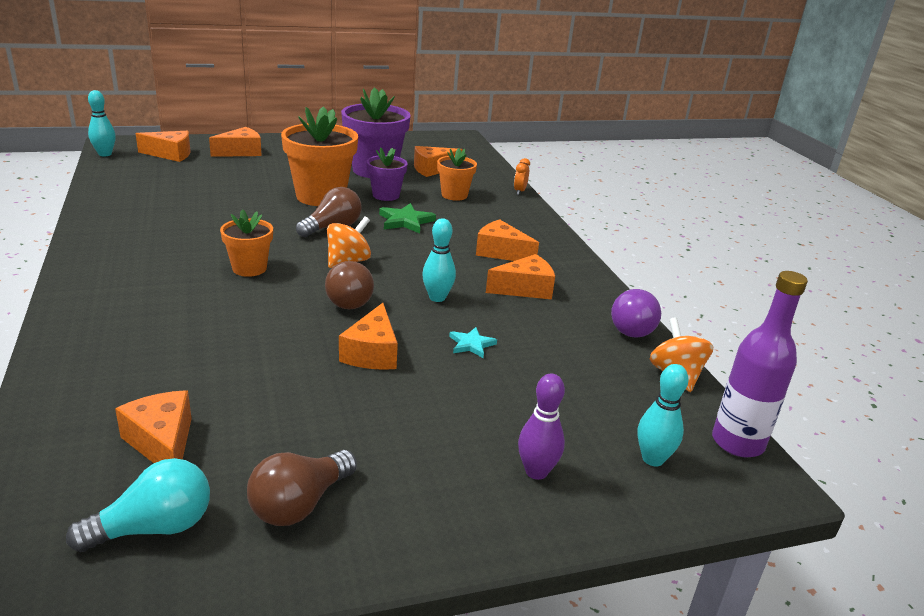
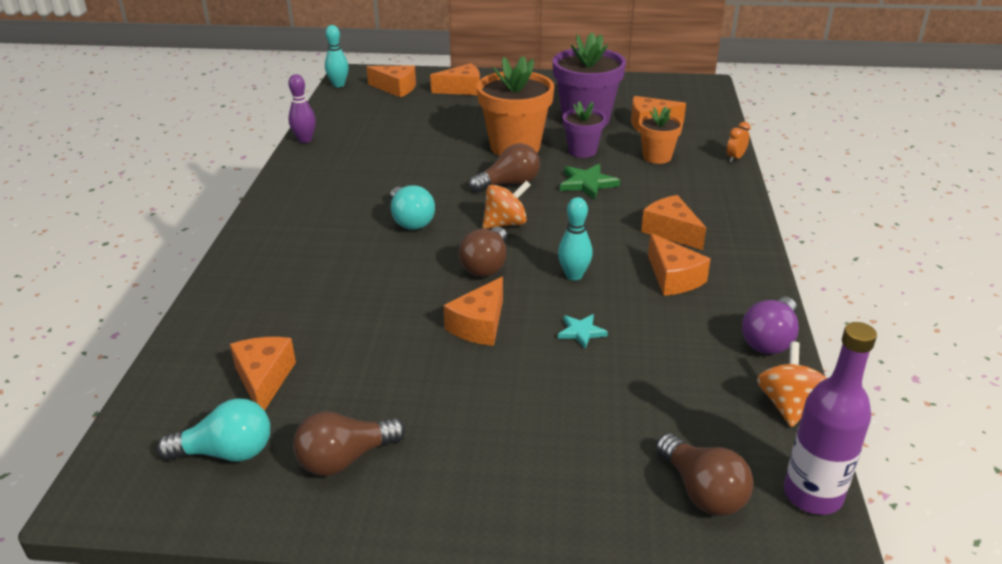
camera: 25 degrees right, 5 degrees up
(249, 268) = (410, 220): orange flower pot -> turquoise light bulb
(525, 289) = (673, 278): orange cheese -> orange cheese turned 60 degrees clockwise
(536, 472) = (572, 477): purple bowling pin -> purple bowling pin (305, 140)
(652, 459) = (702, 491): turquoise bowling pin -> brown light bulb

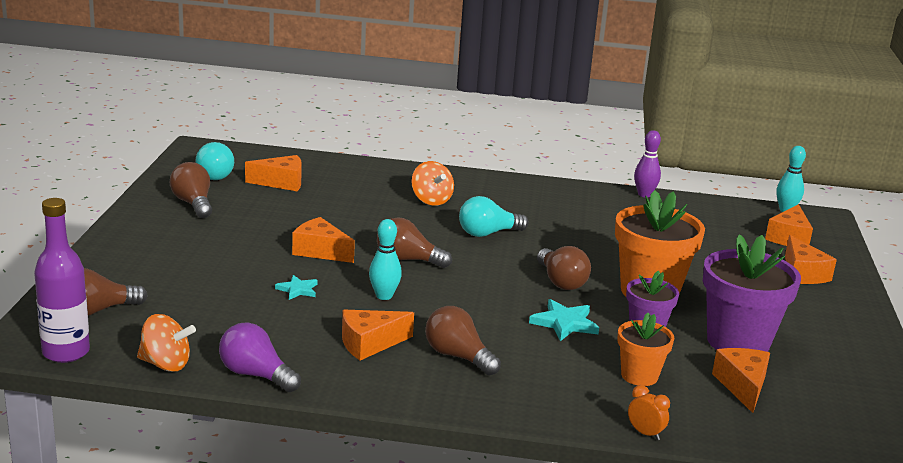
camera: 90 degrees right, 10 degrees down
(506, 223) = (480, 273): orange spinning top -> orange spinning top (431, 200)
(587, 184) = (564, 323): green star -> turquoise star
(671, 231) = (458, 356): orange cheese -> brown light bulb

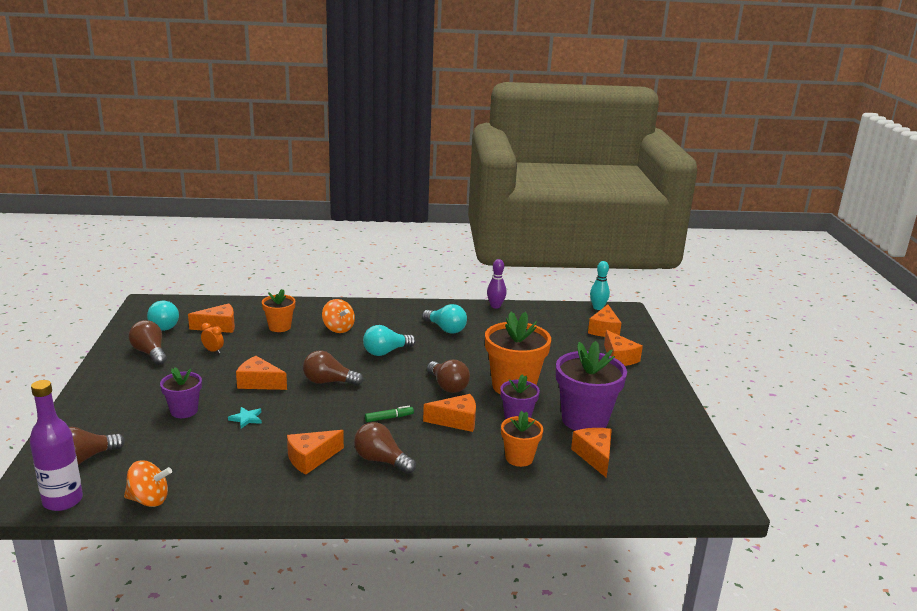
camera: 10 degrees left, 0 degrees up
(223, 272) = (184, 411): none -> purple flower pot
(256, 375) = (225, 499): purple light bulb -> none
(357, 191) = (279, 327): none -> orange flower pot
(384, 296) = (315, 415): turquoise bowling pin -> none
(477, 309) = (389, 418): none -> green marker
(564, 323) = (456, 421): turquoise star -> orange cheese
(571, 215) = (445, 329): none -> turquoise light bulb
(645, 433) = (532, 506): orange clock -> orange clock (213, 351)

